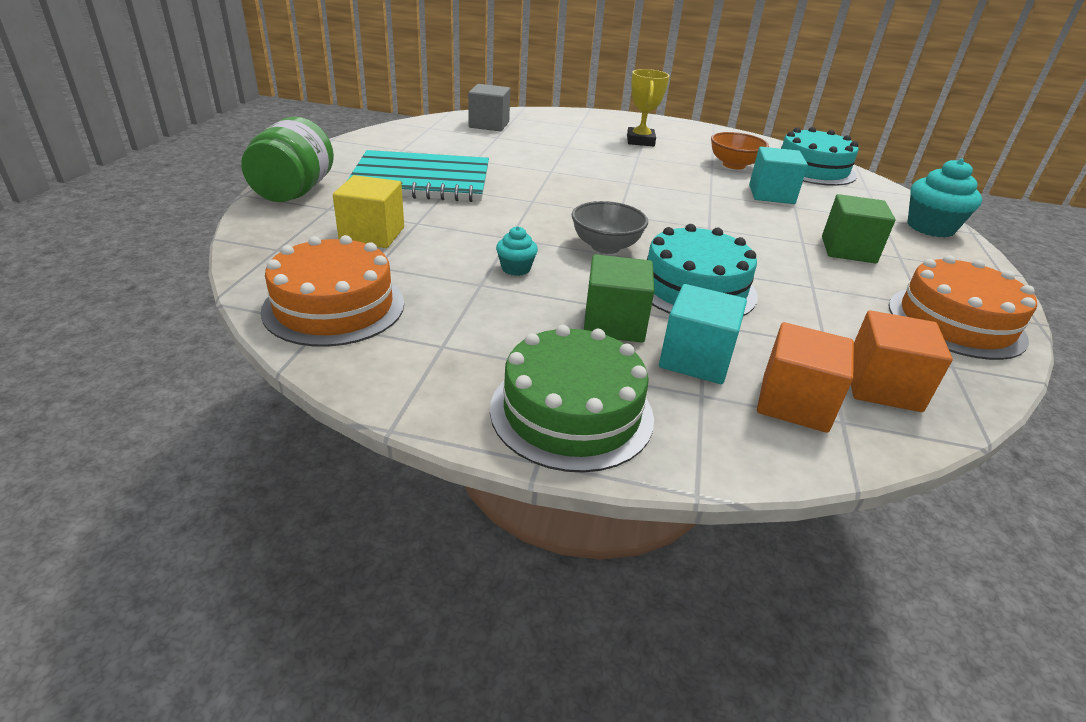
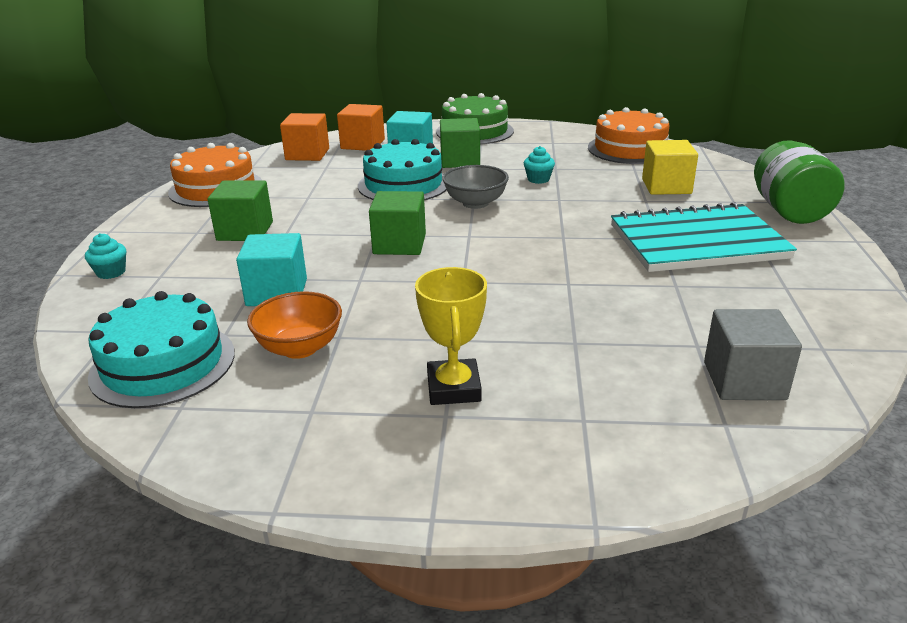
camera: 175 degrees right, 5 degrees down
(684, 215) = (399, 244): none -> green cube
(930, 227) = (111, 272): turquoise cupcake -> turquoise cupcake, size x0.53

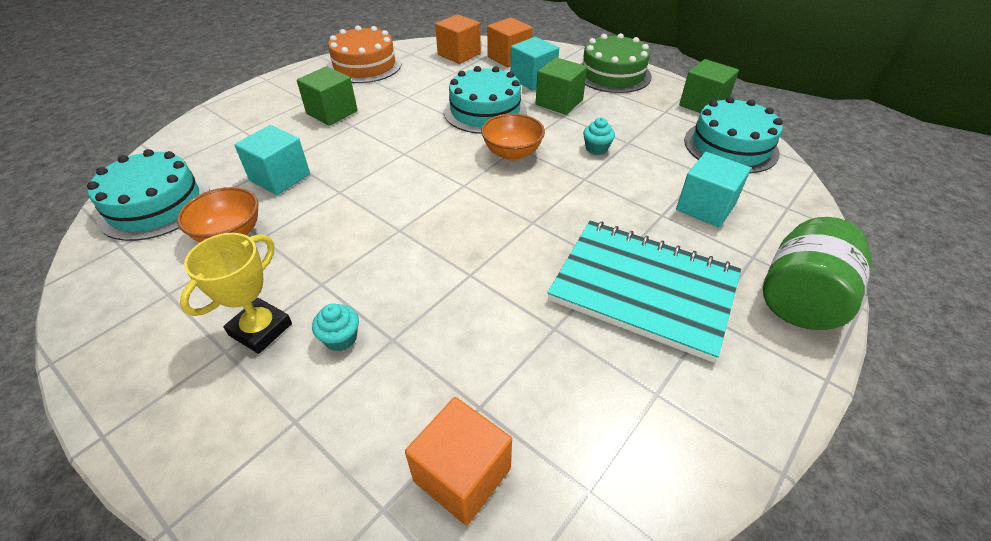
camera: 35 degrees right, 15 degrees up
(111, 272) = (224, 115): turquoise cupcake -> turquoise cupcake (341, 338)
(399, 244) = (406, 170): green cube -> green cube (703, 104)
(475, 203) = (512, 153): grey bowl -> orange bowl
(630, 149) = (730, 146): orange cake -> turquoise cake
(666, 186) = (705, 207): yellow cube -> turquoise cube
(744, 380) = (462, 475): grey cube -> orange cube

